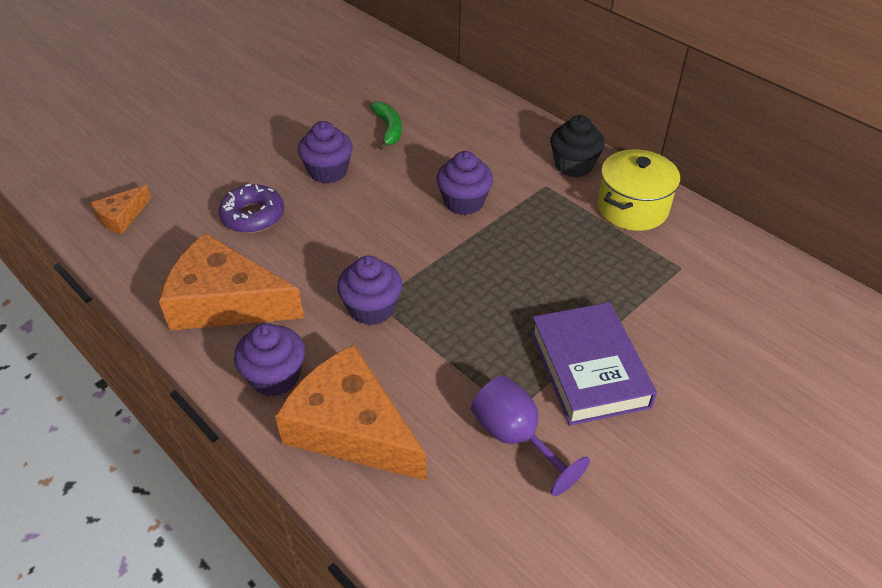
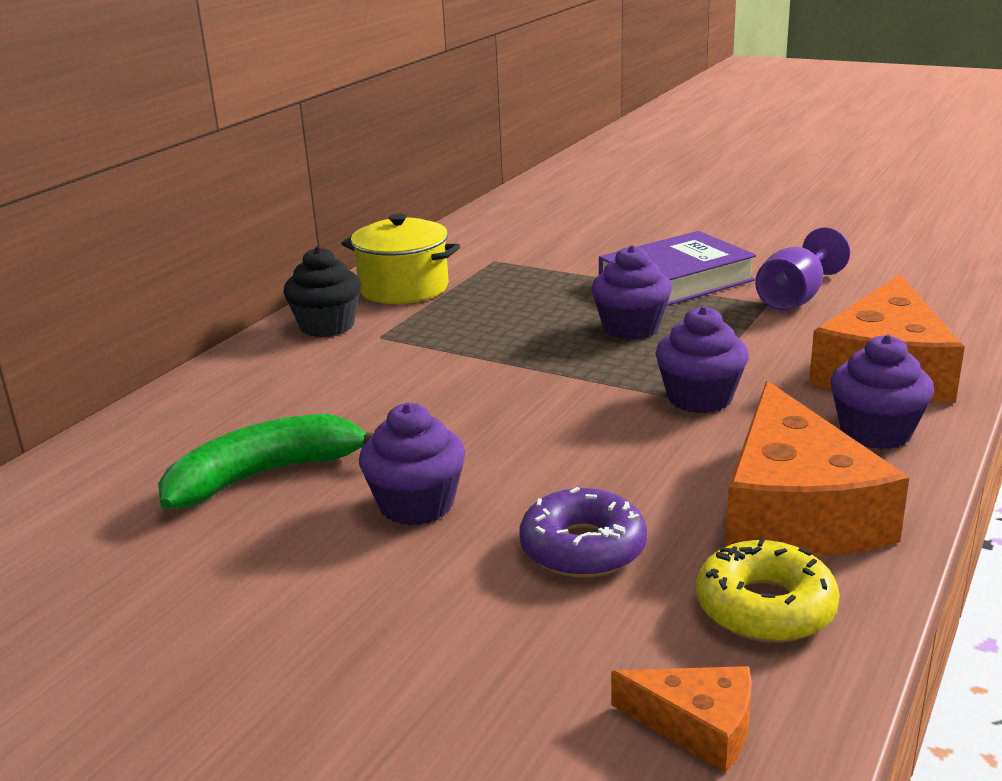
camera: 105 degrees left, 20 degrees down
(166, 260) = (765, 607): none -> yellow donut
(388, 129) = (265, 475): green banana -> green banana, size x1.58
(464, 202) = (443, 379): purple cupcake -> purple cupcake (631, 328)

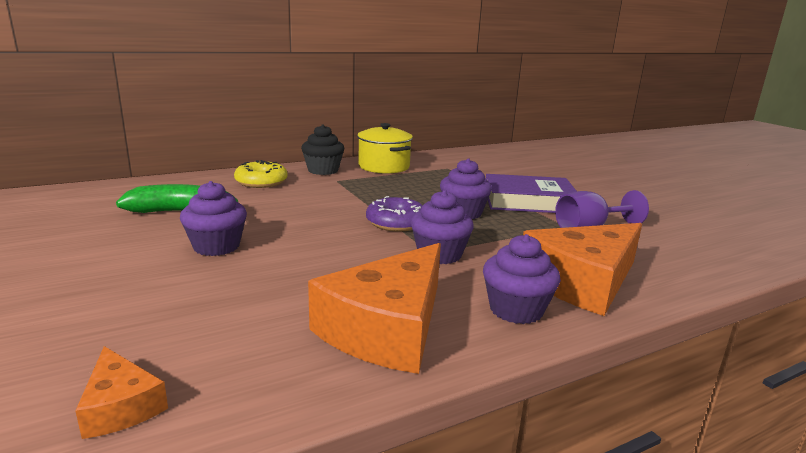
camera: 30 degrees right, 5 degrees down
(583, 548) = (246, 295): purple donut -> purple donut (396, 222)
(765, 607) = (273, 367): yellow donut -> yellow donut (261, 182)

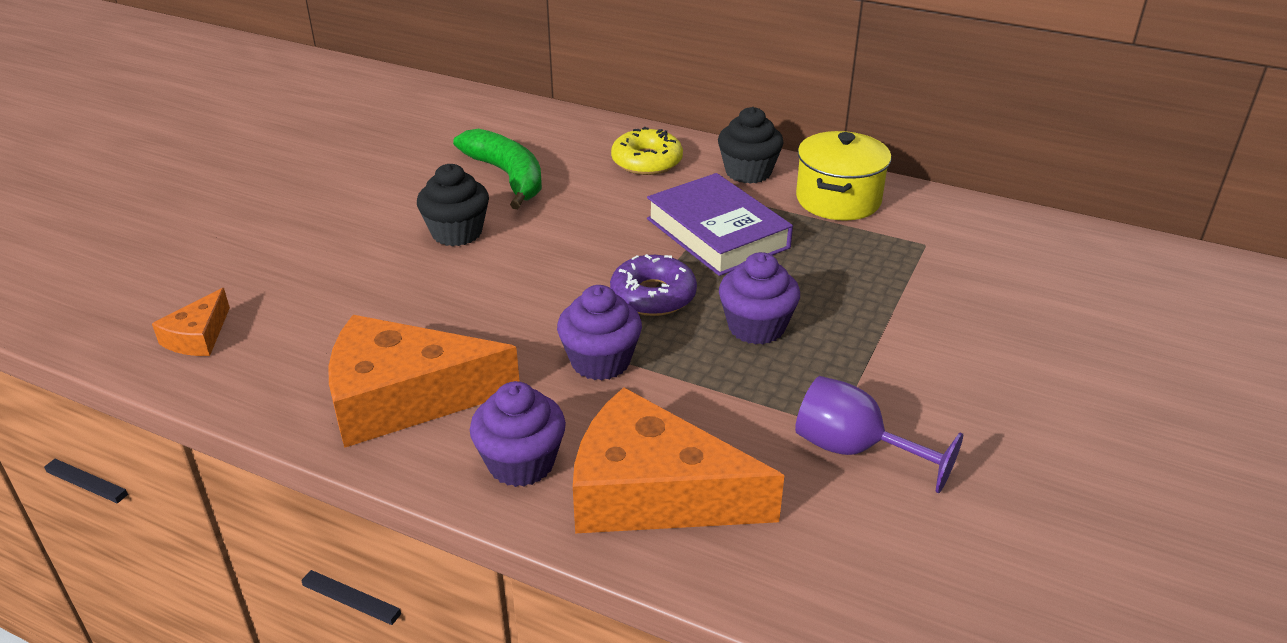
camera: 55 degrees right, 15 degrees up
(216, 246) = (457, 233): purple cupcake -> black cupcake
(528, 201) = (891, 361): purple book -> purple book (717, 233)

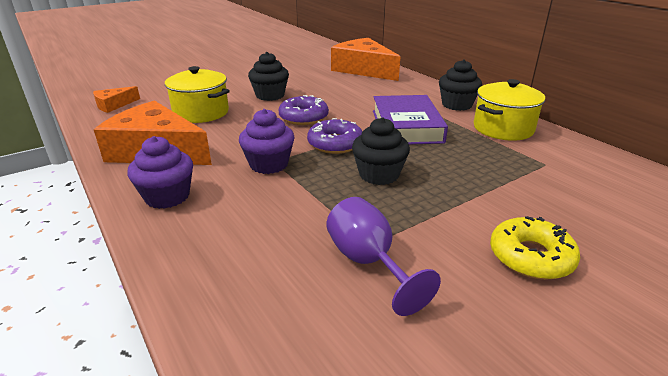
camera: 30 degrees right, 5 degrees down
(383, 303) = (201, 113): none -> yellow pot
(507, 176) = (322, 81): green banana -> none
(558, 261) = (303, 117): none -> purple donut
(647, 161) = (401, 89): yellow donut -> yellow donut (531, 257)
(653, 492) = (213, 237): orange cheese -> orange cheese (363, 69)
(756, 327) = (379, 175): purple cupcake -> black cupcake

